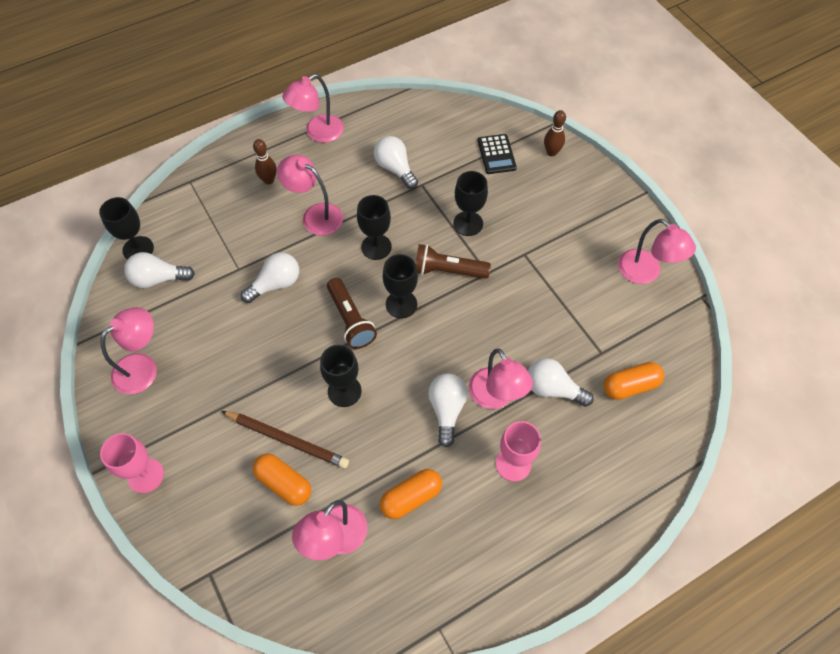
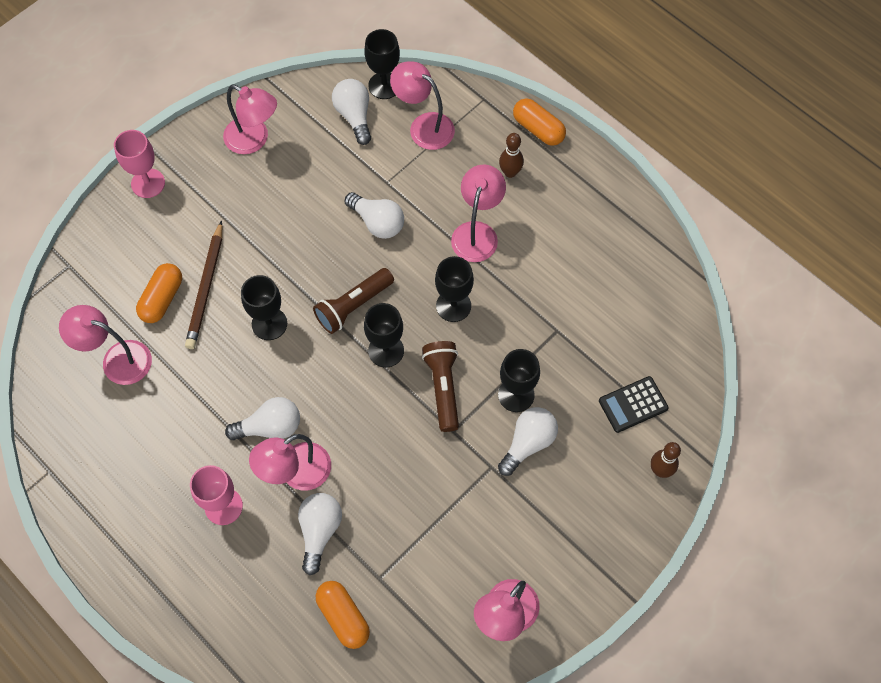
camera: 75 degrees right, 5 degrees up
(318, 133) = (595, 200): pink lamp -> pink lamp (424, 126)
(395, 169) = (570, 296): white light bulb -> white light bulb (528, 443)
(411, 497) = (169, 416): orange capsule -> orange capsule (538, 129)

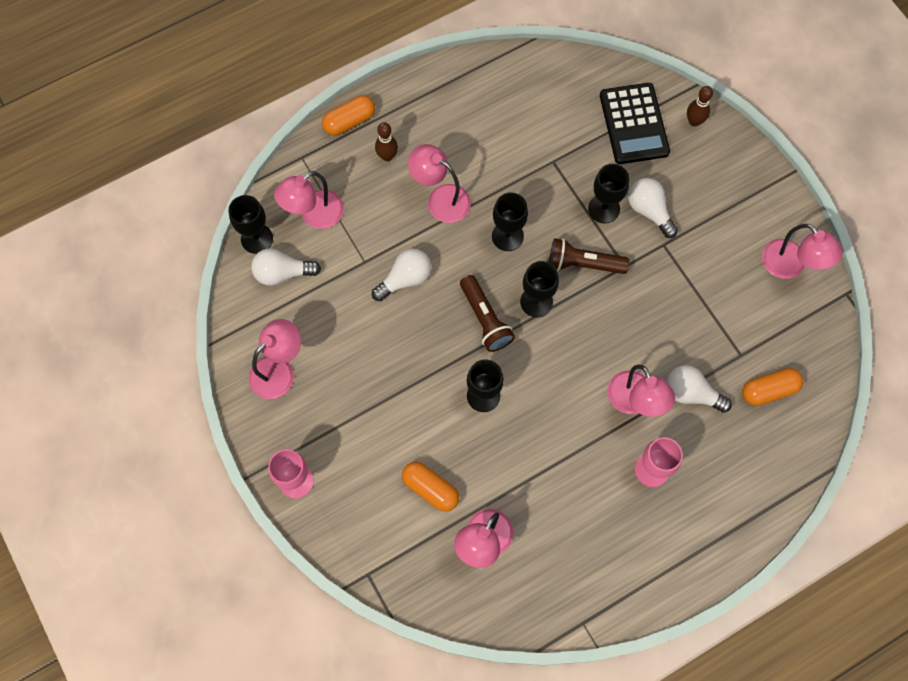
camera: 75 degrees left, 5 degrees up
(206, 288) = (430, 446): brown pencil -> none
(270, 427) = (586, 415): white light bulb -> none
(633, 404) = (634, 124): black calculator -> black calculator, size x1.64

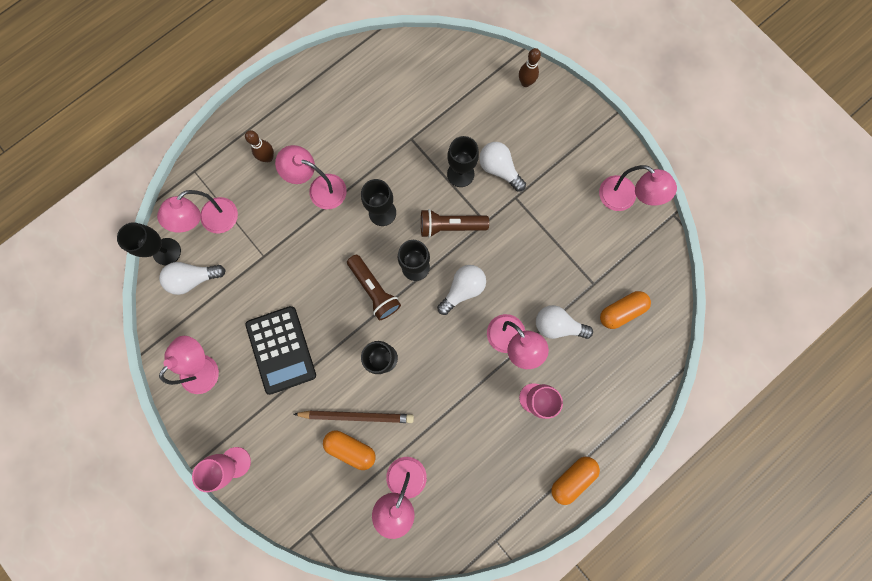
camera: 10 degrees left, 10 degrees up
(349, 121) = (230, 131): orange capsule -> orange capsule (572, 477)
(405, 279) = (300, 266): white light bulb -> white light bulb (462, 289)
(443, 454) = (356, 416): none -> brown pencil
(634, 124) = (475, 93): black calculator -> black calculator (281, 349)

